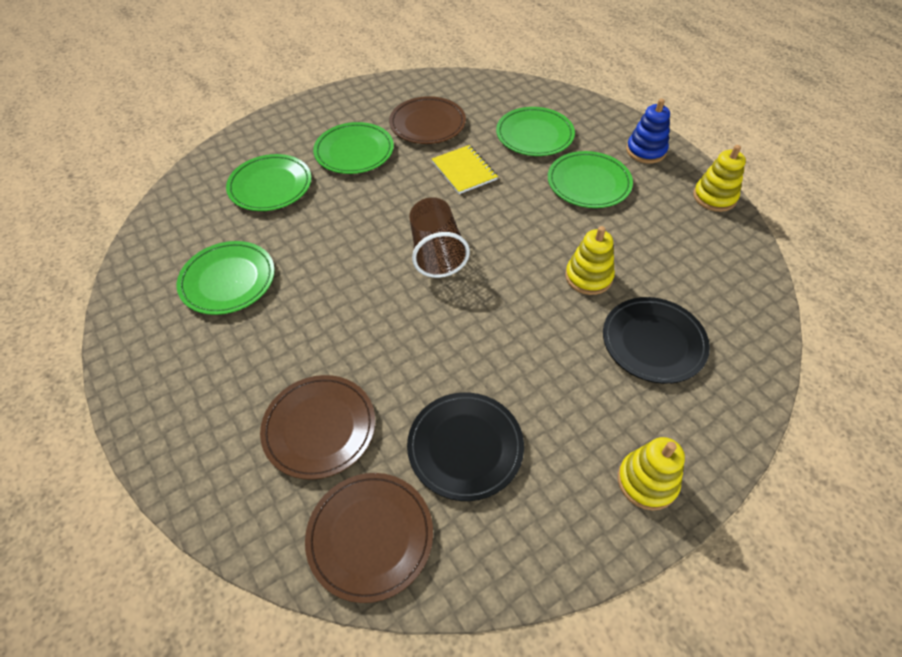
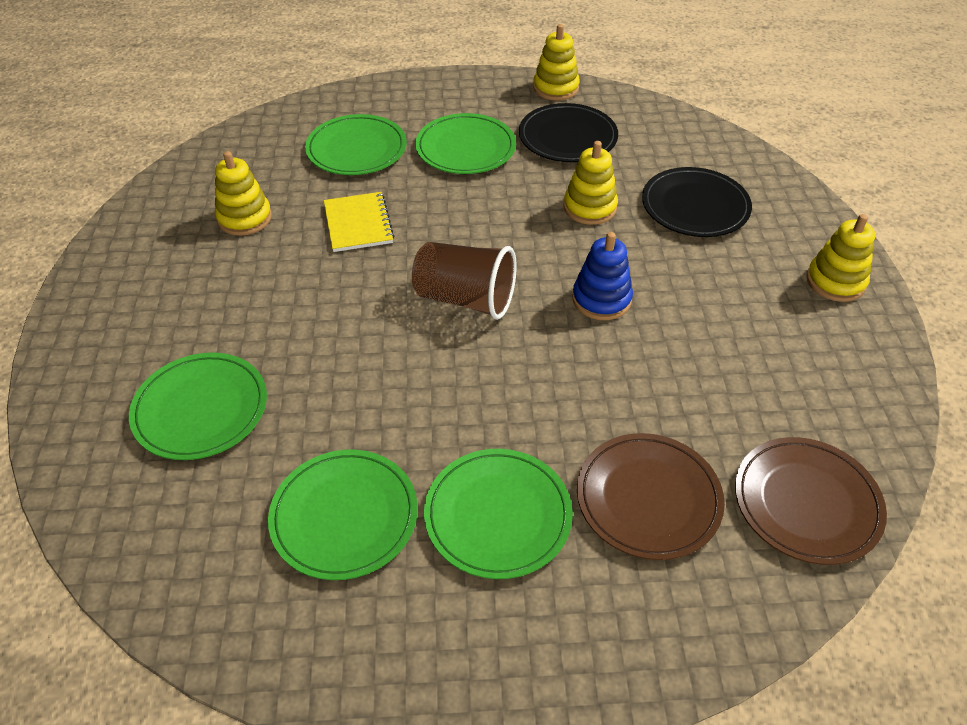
camera: 60 degrees left, 5 degrees down
(354, 151) = (223, 301): green plate -> green plate (498, 515)
(427, 124) = (244, 218): brown plate -> yellow stacking toy
(464, 171) = (358, 224): yellow notebook -> yellow notebook turned 75 degrees clockwise
(465, 447) = (739, 385): black plate -> black plate (567, 137)
(646, 151) = (457, 94): blue stacking toy -> blue stacking toy (601, 299)

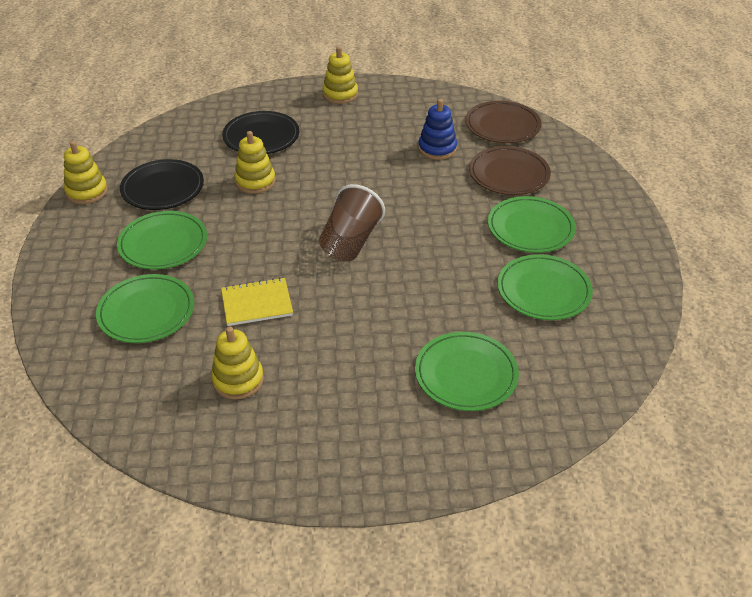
camera: 90 degrees left, 5 degrees down
(601, 299) = (353, 181): blue stacking toy -> blue stacking toy (437, 149)

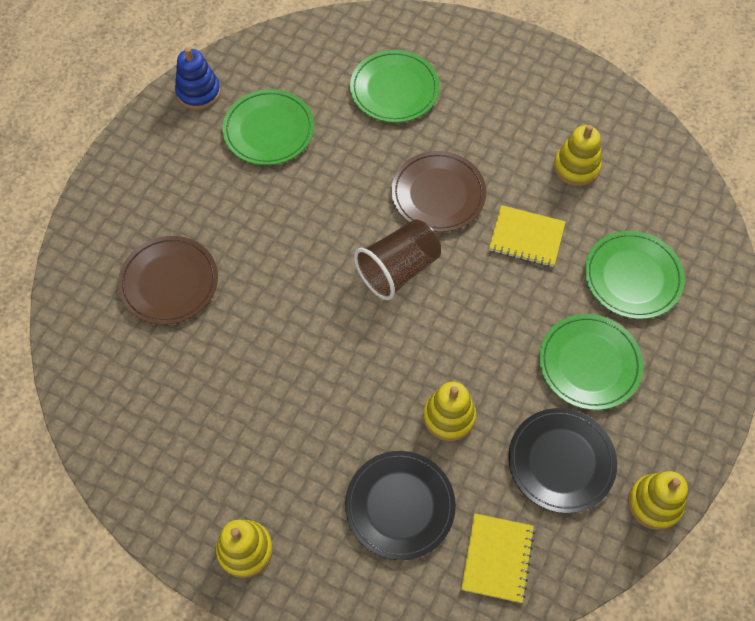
camera: 150 degrees left, 20 degrees up
(186, 137) = (497, 558): none -> yellow notebook
(437, 149) = (209, 365): blue stacking toy -> blue stacking toy (198, 92)
(502, 125) = (101, 366): brown plate -> brown plate (438, 194)
(530, 228) = (216, 201): green plate -> none

